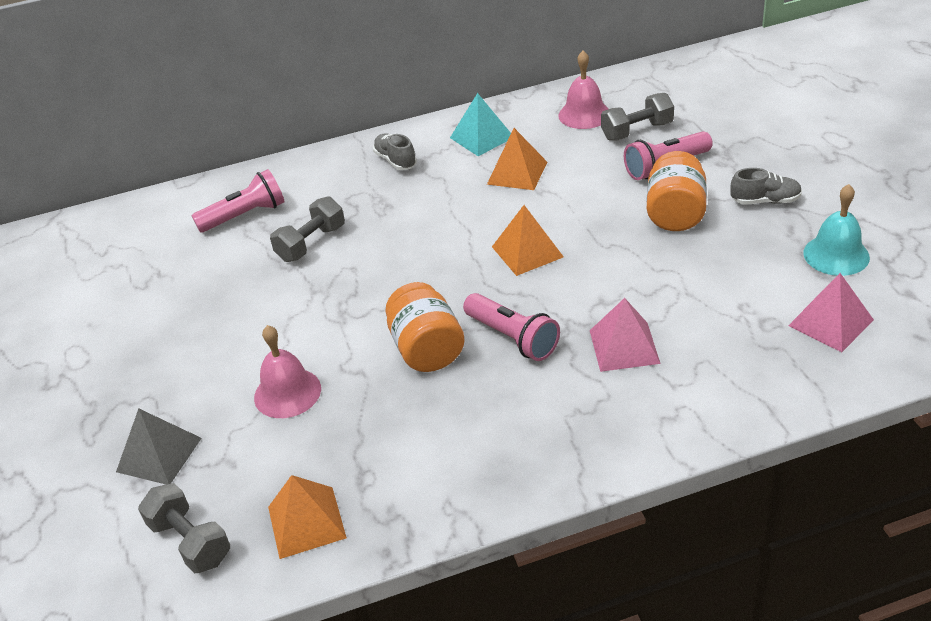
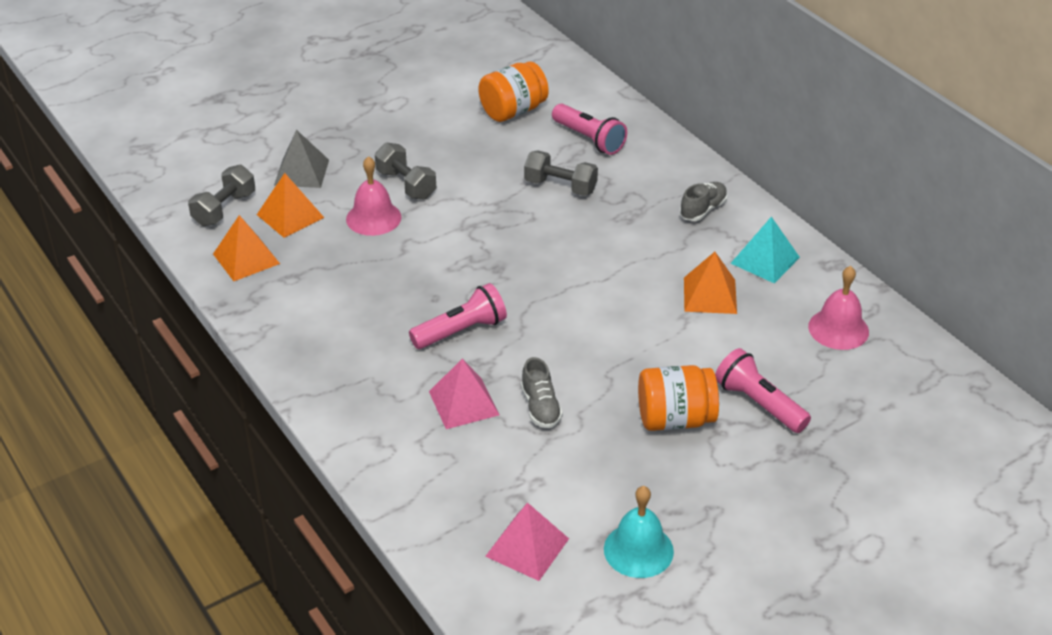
camera: 70 degrees right, 0 degrees up
(427, 349) = (437, 283): orange jar -> orange jar (513, 111)
(512, 338) = (461, 331): pink flashlight -> pink flashlight turned 150 degrees counterclockwise
(527, 251) = (584, 321): orange pyramid -> orange pyramid (290, 216)
(637, 131) = (820, 374): grey dumbbell -> grey dumbbell (406, 184)
(765, 201) = (719, 488): grey shoe -> grey shoe (540, 407)

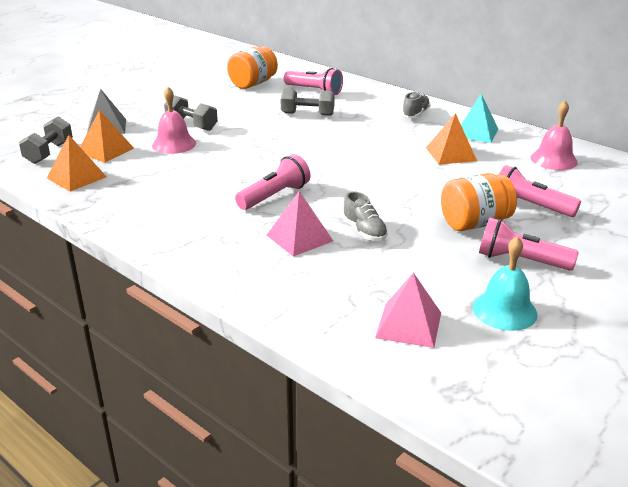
camera: 15 degrees left, 10 degrees down
(696, 485) = (520, 260): none -> pink flashlight

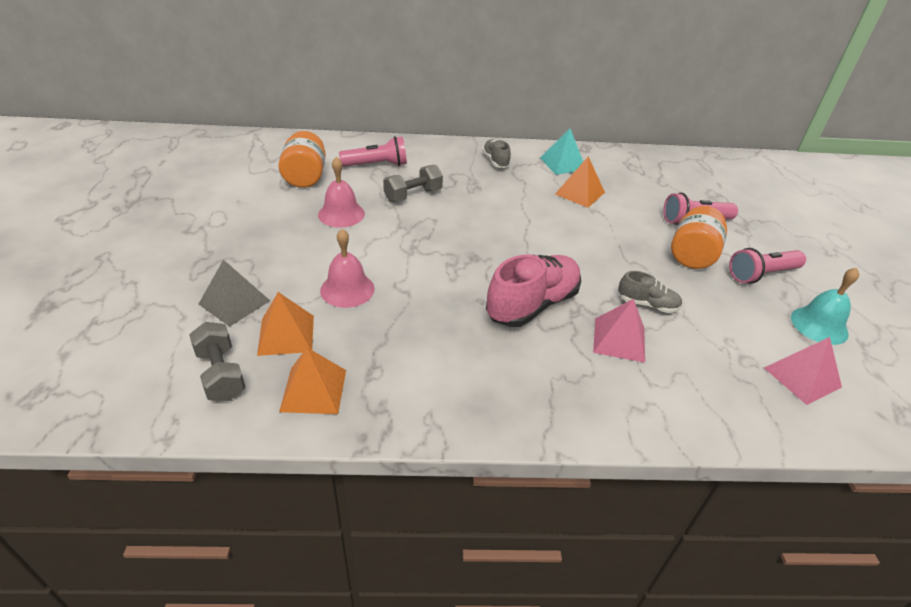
camera: 45 degrees left, 10 degrees up
(191, 125) = (326, 256): grey dumbbell -> none
(274, 196) = (532, 305): pink flashlight -> pink shoe
(553, 159) = (643, 170): pink bell -> pink bell (341, 214)

